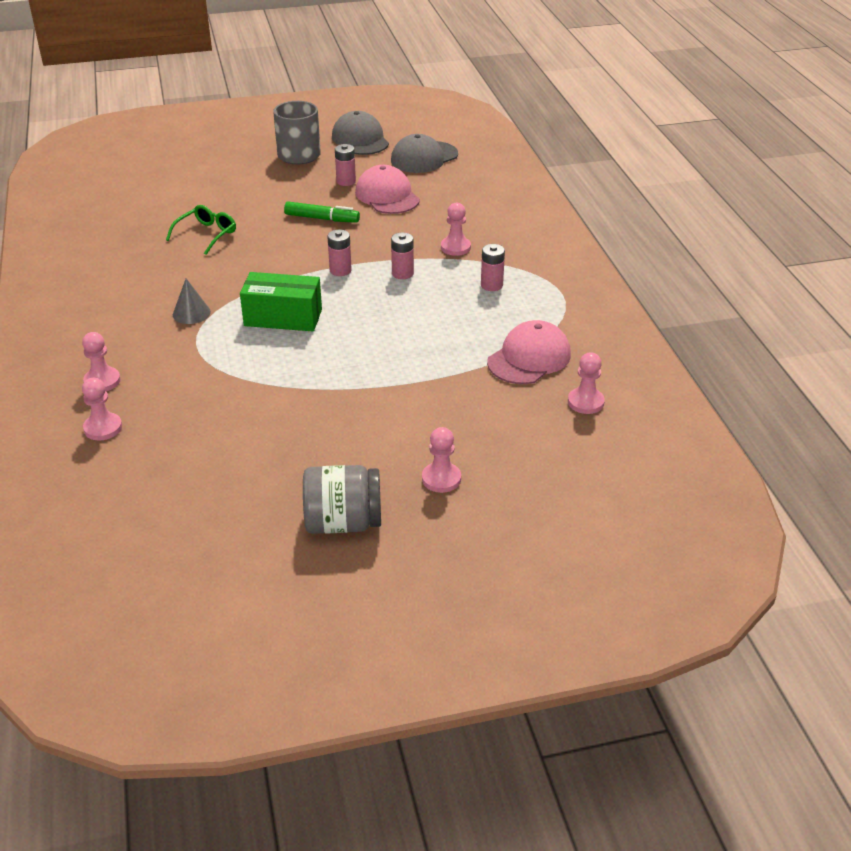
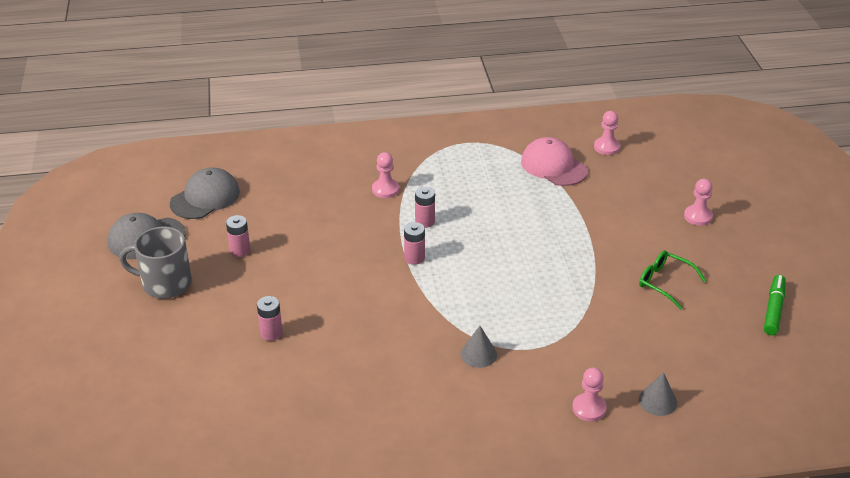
camera: 85 degrees left, 0 degrees up
(103, 428) = (657, 401): pink pawn -> grey cone
(206, 234) = (329, 350): green glasses -> green glasses (665, 282)
(283, 317) = (490, 293): green box -> none
(322, 218) = (314, 268): green marker -> green marker (773, 310)
(343, 522) = (751, 263): grey jar -> none
(387, 196) = (279, 224): pink cap -> none
(424, 157) = (205, 197): grey cap -> grey cap turned 105 degrees counterclockwise
(491, 285) = (450, 175): pink battery -> pink battery (271, 333)

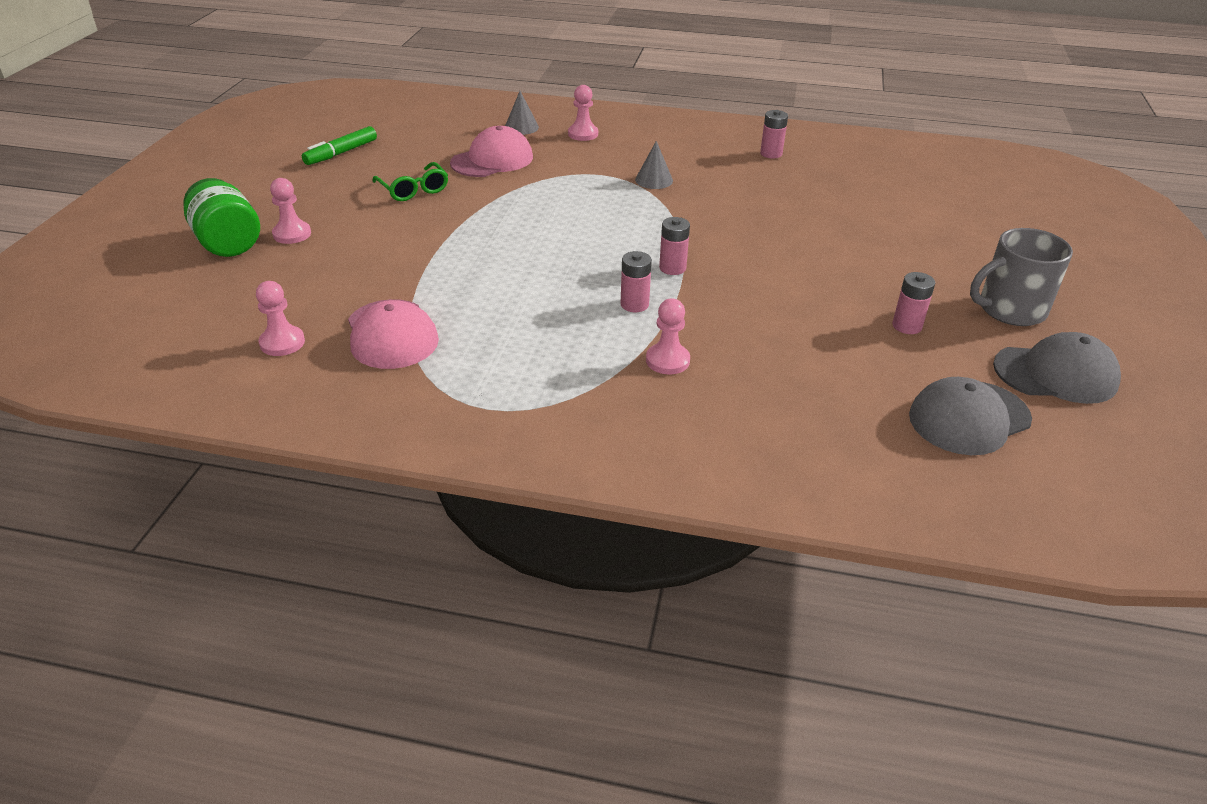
camera: 160 degrees left, 0 degrees up
(165, 283) = (1009, 309): grey mug -> grey mug turned 135 degrees clockwise
(271, 333) = (869, 236): pink battery -> pink battery (771, 154)
(638, 339) = (492, 160): none -> pink cap
(728, 198) = (227, 243): none -> green jar

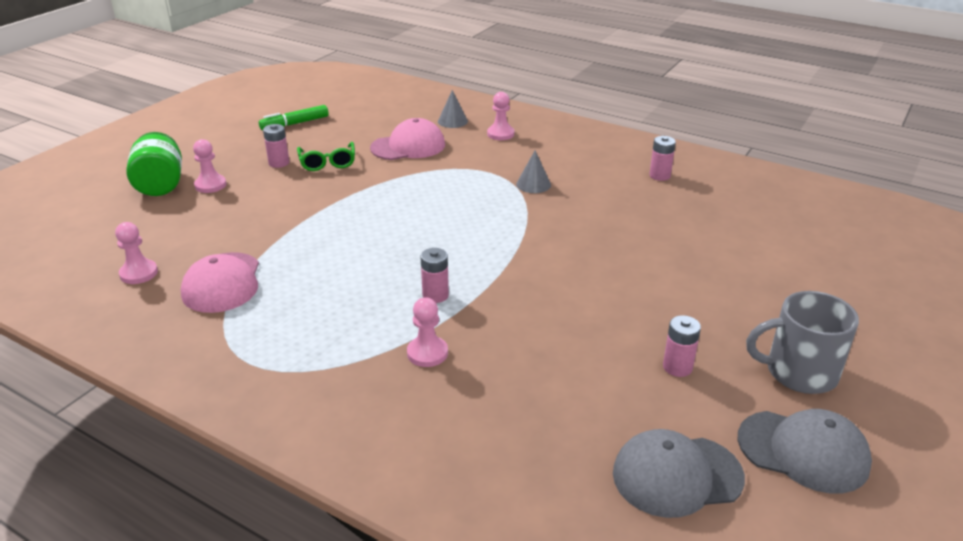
camera: 20 degrees right, 5 degrees down
(672, 268) = (492, 268): pink battery -> pink battery (279, 163)

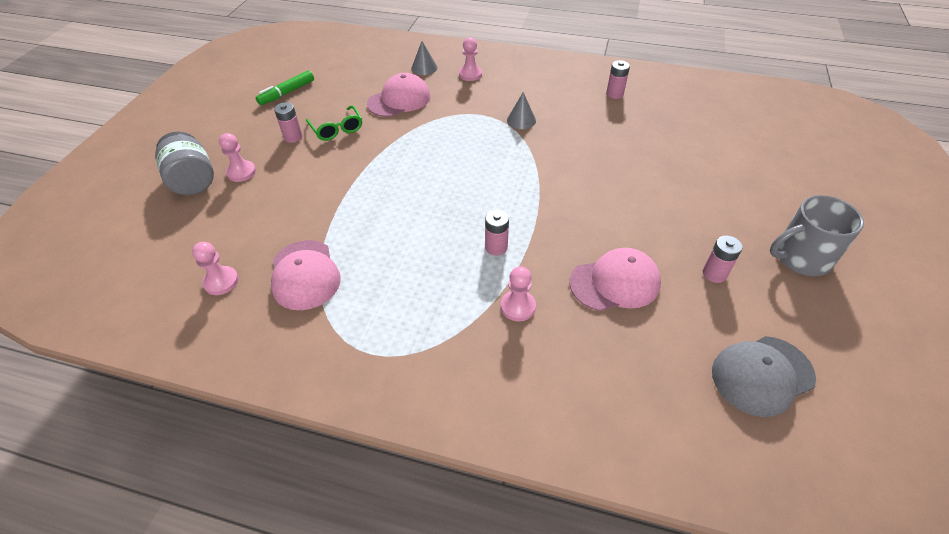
camera: 15 degrees left, 15 degrees up
(160, 184) = (193, 180): green jar -> grey jar
(551, 353) = (615, 282): none -> pink cap
(803, 451) = (837, 328): grey cap -> none

